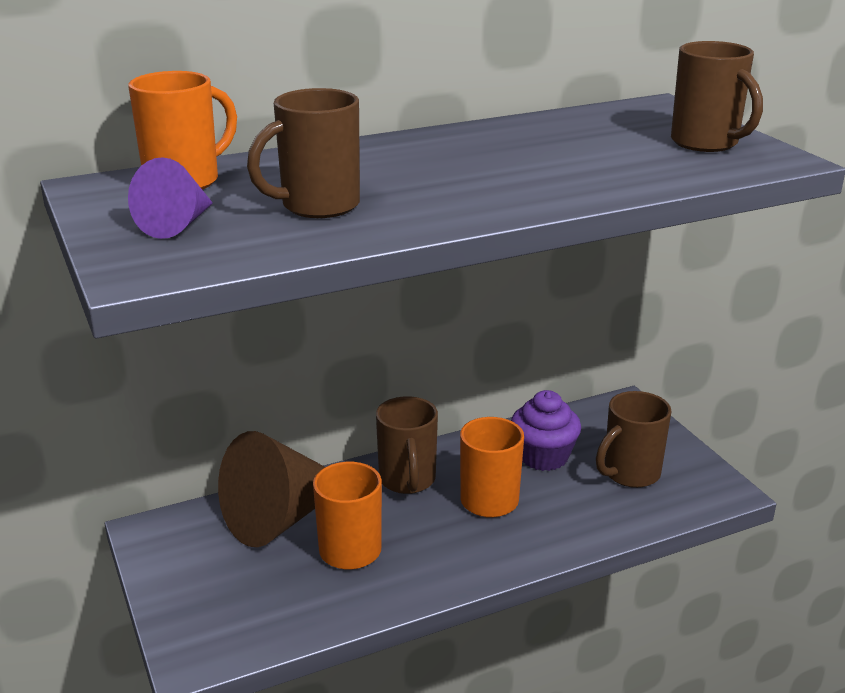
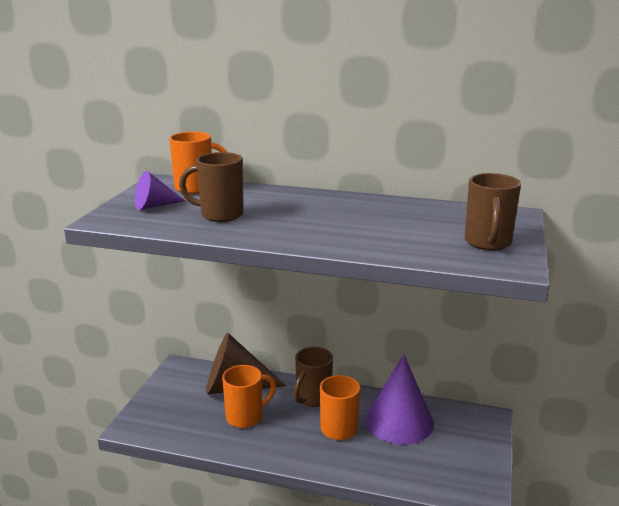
camera: 40 degrees right, 5 degrees down
(543, 456) = (399, 421): purple cupcake -> purple cone
(629, 474) = (436, 455): brown mug -> none

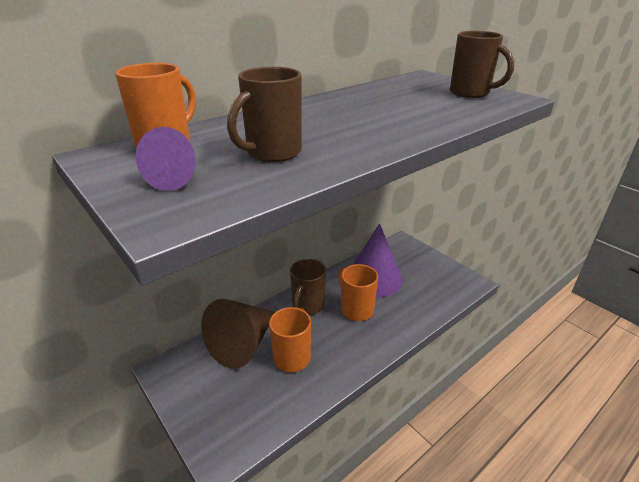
camera: 55 degrees left, 10 degrees up
(312, 399) = (308, 306): brown mug -> brown mug turned 45 degrees clockwise

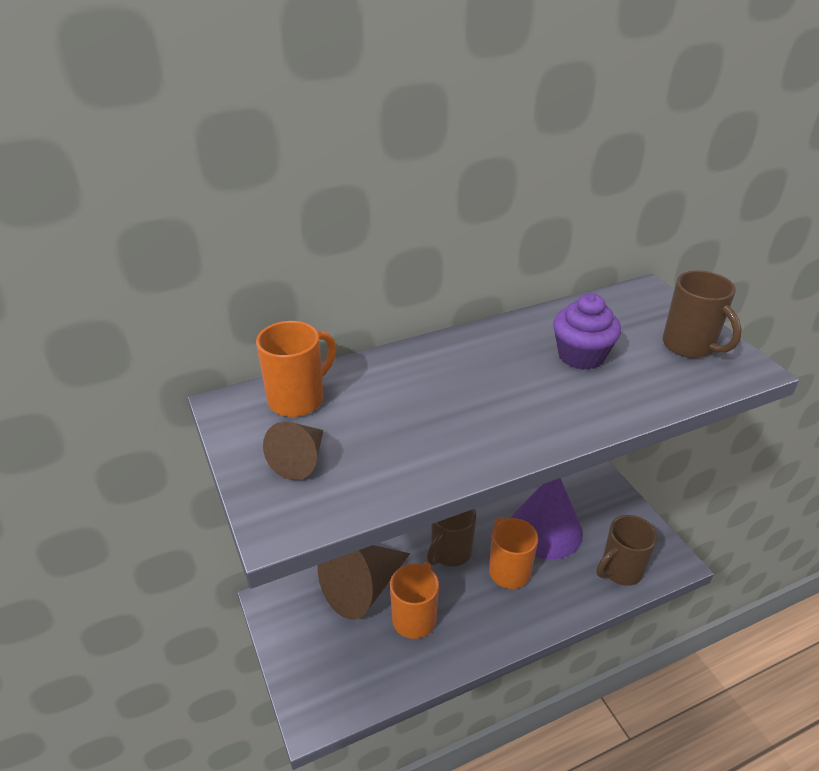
camera: 15 degrees right, 5 degrees up
(177, 178) = (300, 460): purple cone -> brown cone
(272, 153) = (403, 434): brown mug -> brown mug (620, 570)
(397, 103) = (581, 356): none -> purple cupcake

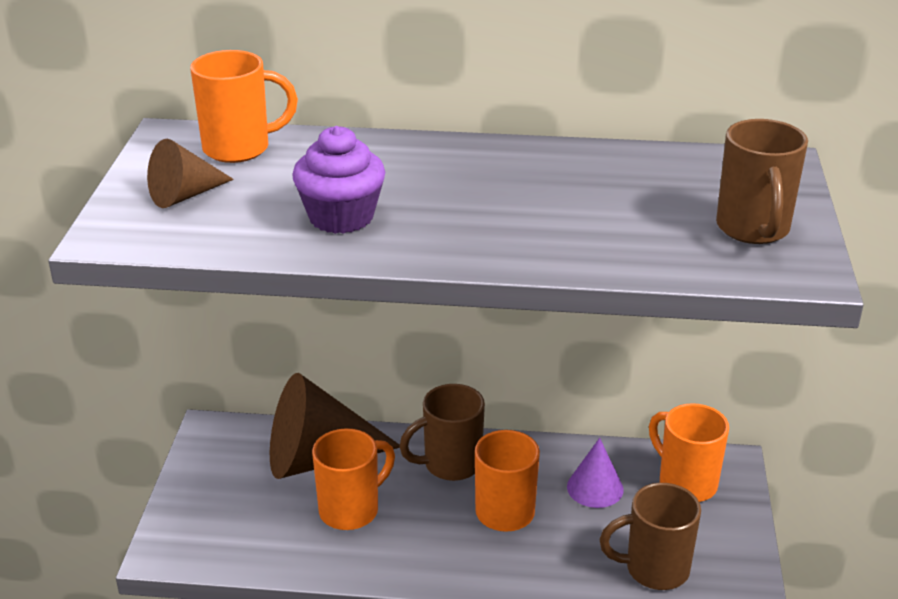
camera: 30 degrees right, 5 degrees down
(545, 529) = (595, 488): purple cone -> purple cone, size x0.52
(581, 356) = (596, 199): purple cupcake -> purple cupcake (341, 217)
(590, 502) = (685, 483): none -> orange mug

